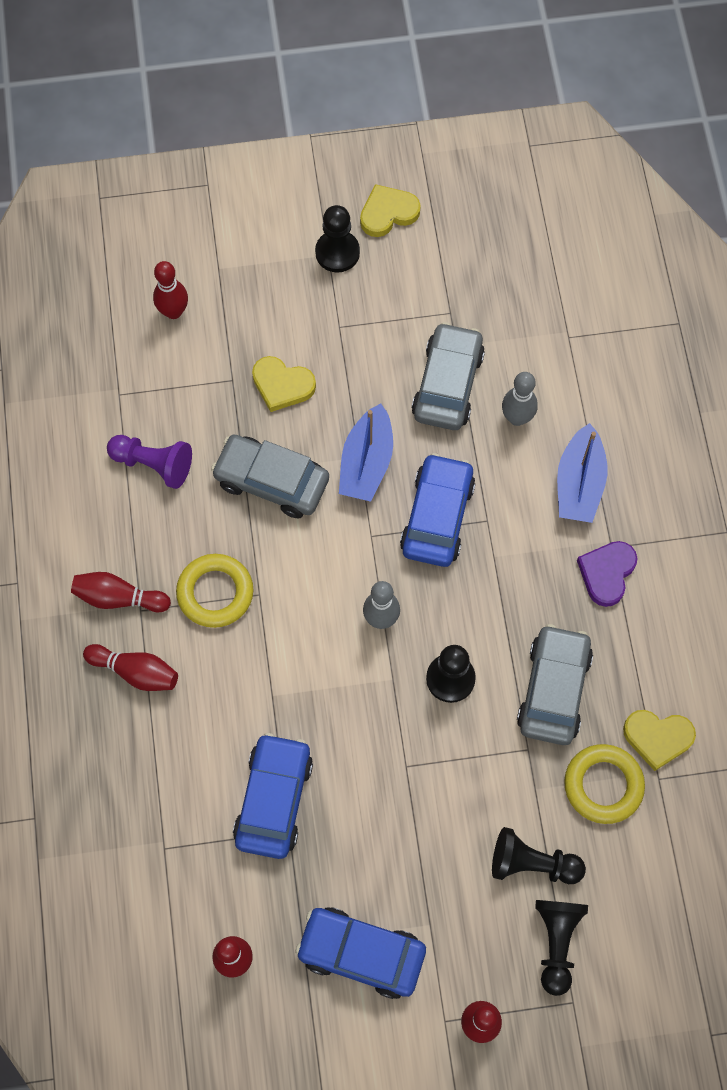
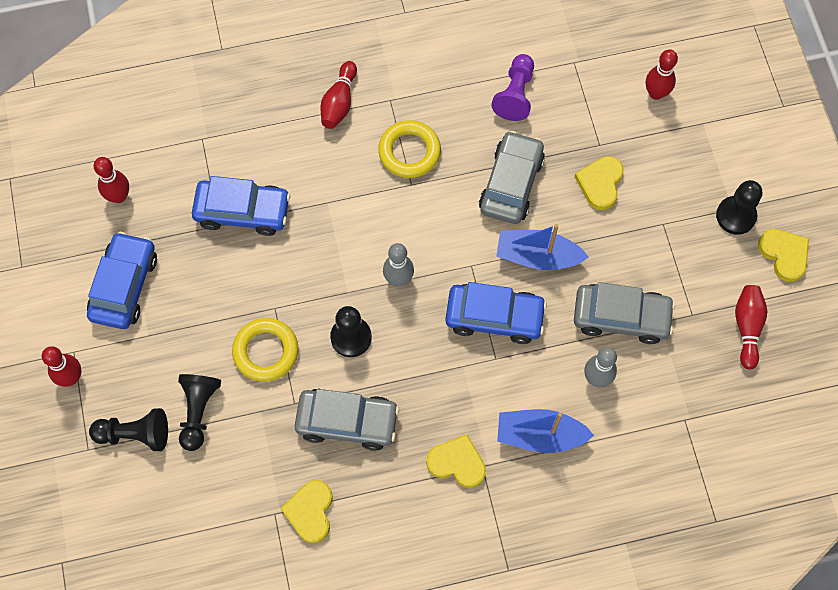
camera: 85 degrees right, 0 degrees up
(119, 598) = (399, 83): red bowling pin -> red bowling pin (747, 327)
(603, 785) = (266, 467): yellow ring -> yellow ring (266, 351)
(607, 573) = (457, 463): purple heart -> yellow heart

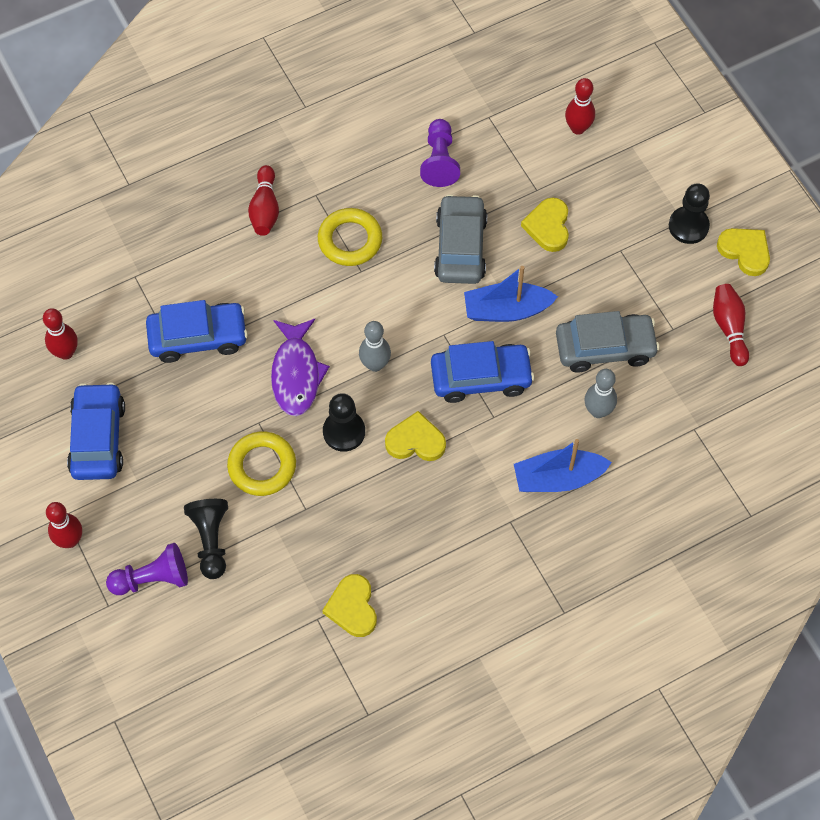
camera: 15 degrees left, 5 degrees down
(135, 434) = (152, 579): black pawn -> purple pawn
(323, 270) = (296, 374): none -> purple fish
(347, 422) = (364, 513): grey car -> none
(457, 463) = (484, 524): yellow heart -> yellow heart (415, 441)

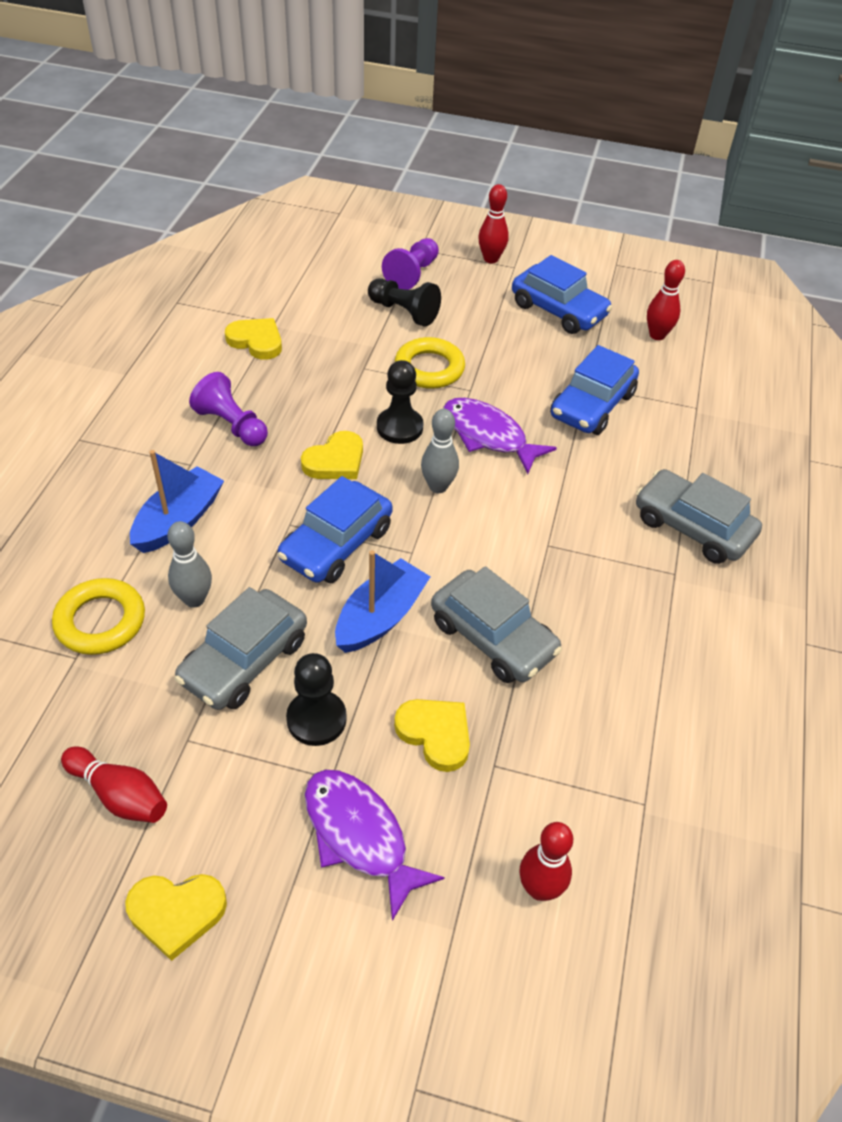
camera: 130 degrees right, 15 degrees down
(265, 209) = (692, 527): red bowling pin -> grey car
(350, 240) = (592, 561): yellow ring -> yellow ring (100, 621)
(439, 161) = (622, 704): purple pawn -> purple pawn (232, 425)
(633, 214) = (359, 835): none -> purple fish
(688, 226) = (279, 881): black pawn -> black pawn (316, 719)

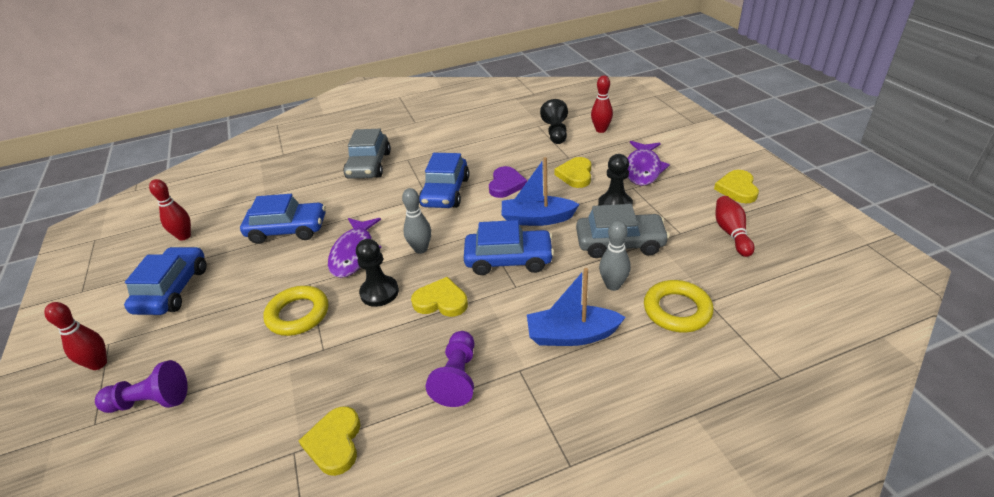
camera: 120 degrees left, 10 degrees down
(176, 913) = (737, 189): yellow heart -> yellow heart turned 135 degrees counterclockwise
(404, 312) = (223, 371): black pawn -> black pawn (556, 132)
(493, 637) = (506, 185): grey car -> purple heart
(538, 566) = (445, 192): none -> blue car

